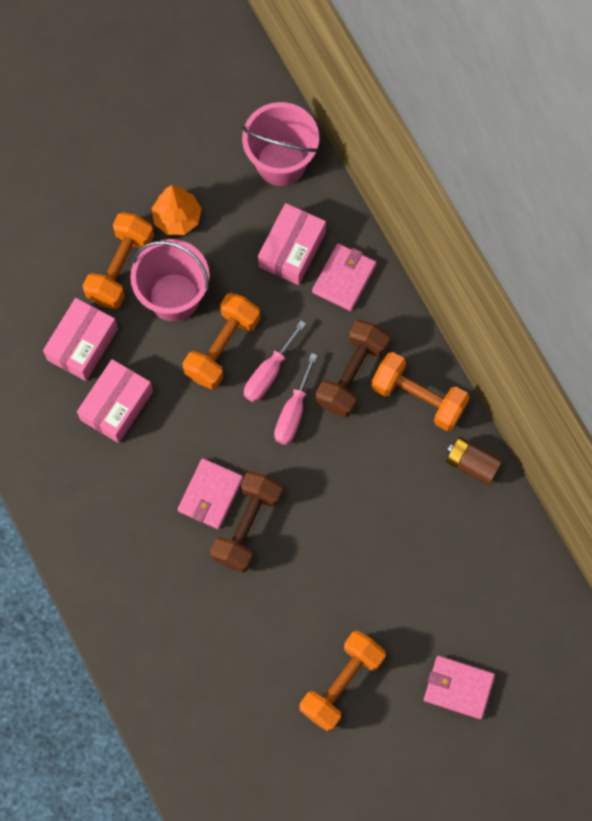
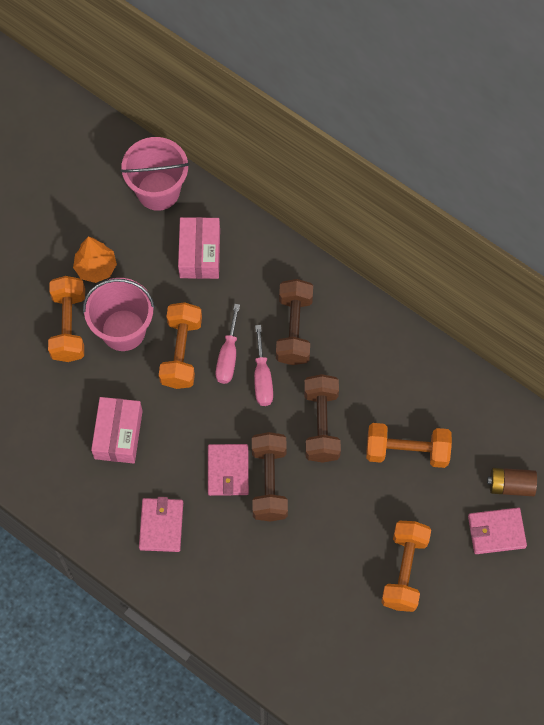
camera: 25 degrees left, 5 degrees down
(82, 344) = (67, 399): pink box -> none
(330, 489) = (321, 424): none -> brown dumbbell
(344, 278) = (252, 258): pink wallet -> pink wallet (161, 525)
(418, 397) = (354, 324): orange dumbbell -> orange dumbbell (407, 451)
(472, 464) = (421, 356): brown battery -> brown battery (510, 485)

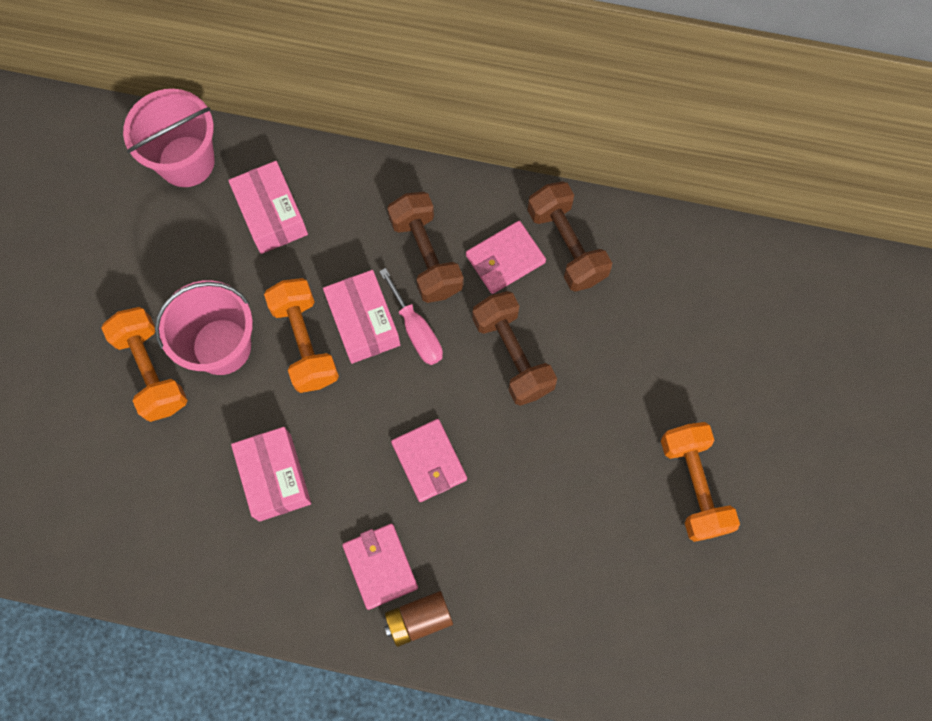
camera: 25 degrees left, 5 degrees up
(96, 268) = (153, 285): orange tree -> none
(228, 356) = (363, 322): pink screwdriver -> pink box
(269, 482) = (485, 452): brown dumbbell -> brown dumbbell (566, 245)
(407, 451) = (626, 342): orange dumbbell -> none
(496, 531) = (774, 390): pink wallet -> pink wallet (505, 259)
(510, 485) = (763, 329): brown battery -> brown battery (419, 619)

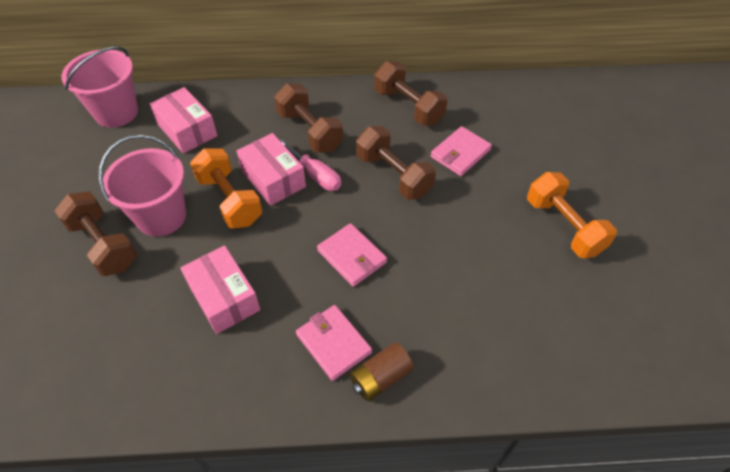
camera: 15 degrees left, 20 degrees down
(152, 370) = (103, 245): orange dumbbell -> brown dumbbell
(505, 259) = (367, 122): pink wallet -> pink wallet (460, 153)

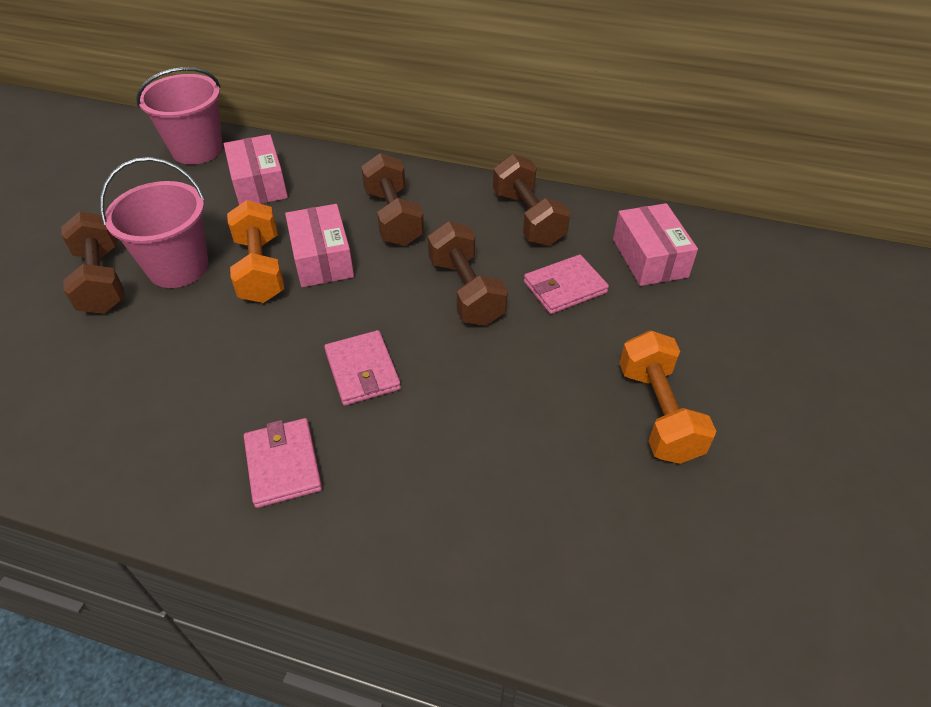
camera: 20 degrees right, 5 degrees down
(224, 297) = (191, 373): pink box -> pink box (649, 258)
(316, 175) = (373, 268): pink screwdriver -> none
(380, 378) = (315, 524): brown battery -> none

